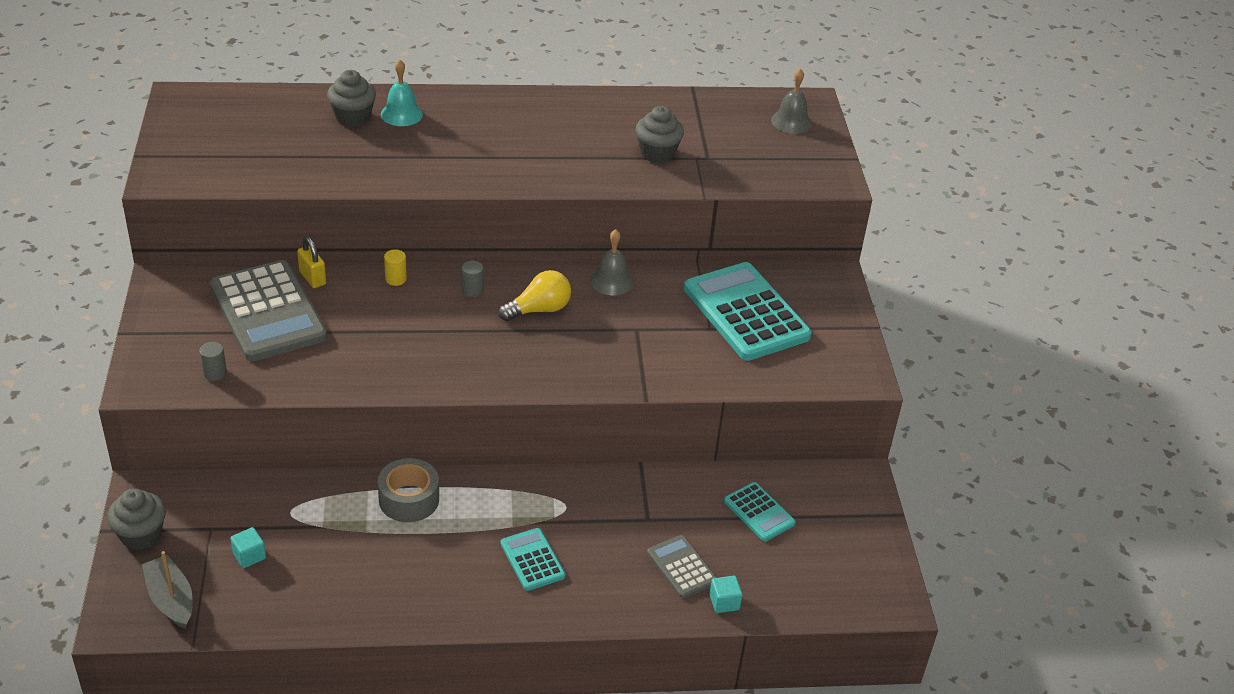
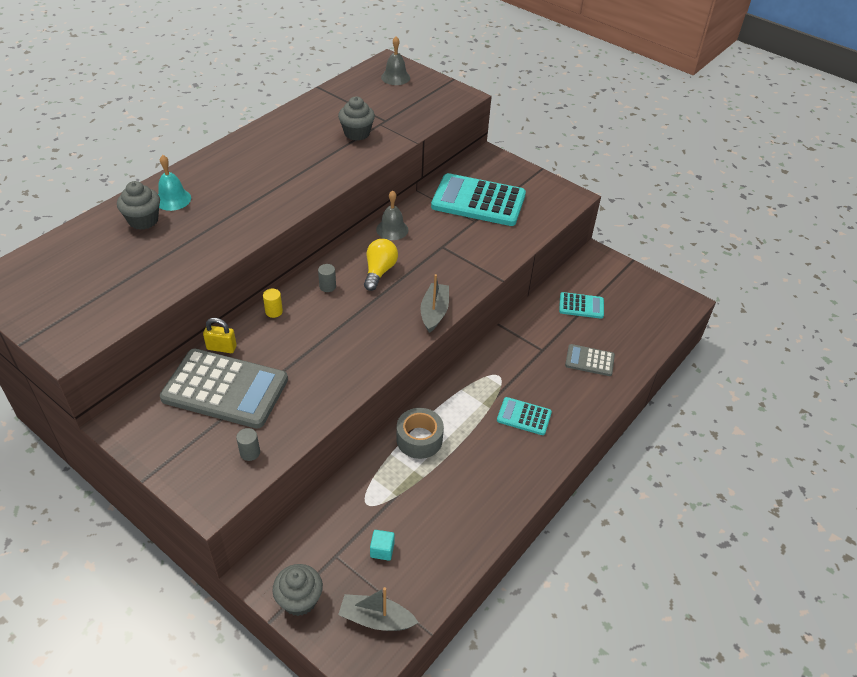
camera: 45 degrees left, 5 degrees up
(532, 380) = (434, 312): none -> grey boat
(724, 602) = (629, 362): turquoise cube -> none

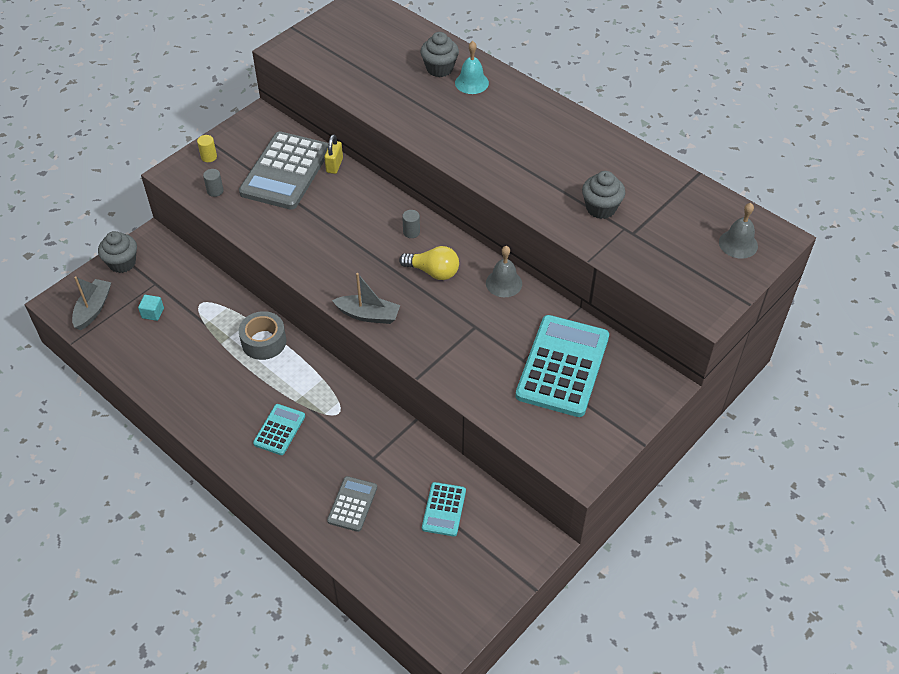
camera: 95 degrees right, 5 degrees up
(274, 311) = (378, 196): yellow cylinder -> yellow cylinder (209, 157)

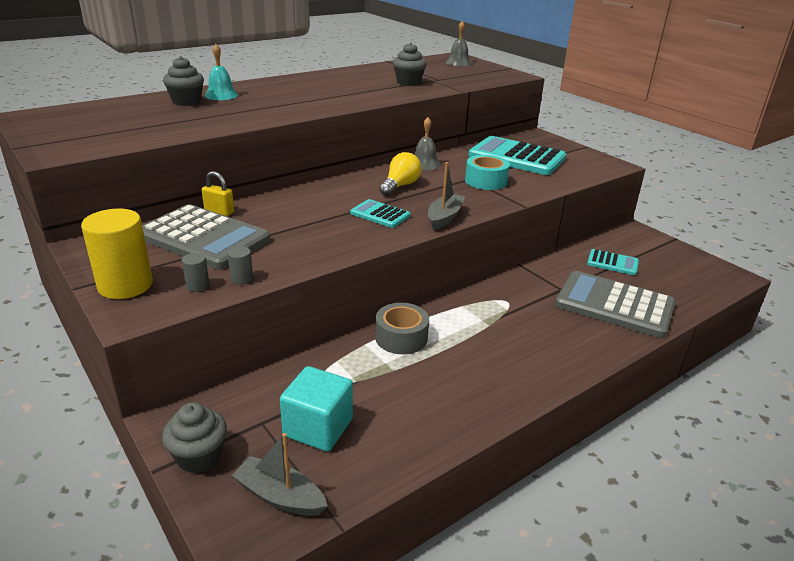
camera: 80 degrees left, 20 degrees down
(153, 313) = (318, 427): turquoise cube -> turquoise cube, size x2.06
(209, 157) = (125, 285): yellow cylinder -> yellow cylinder, size x2.28
(279, 430) = (526, 338): turquoise calculator -> turquoise calculator (380, 214)
(352, 504) = (614, 305): grey calculator -> grey calculator, size x2.01
(411, 232) = (344, 188): grey cylinder -> grey cylinder (242, 278)
(473, 341) = (485, 181): none -> turquoise tape

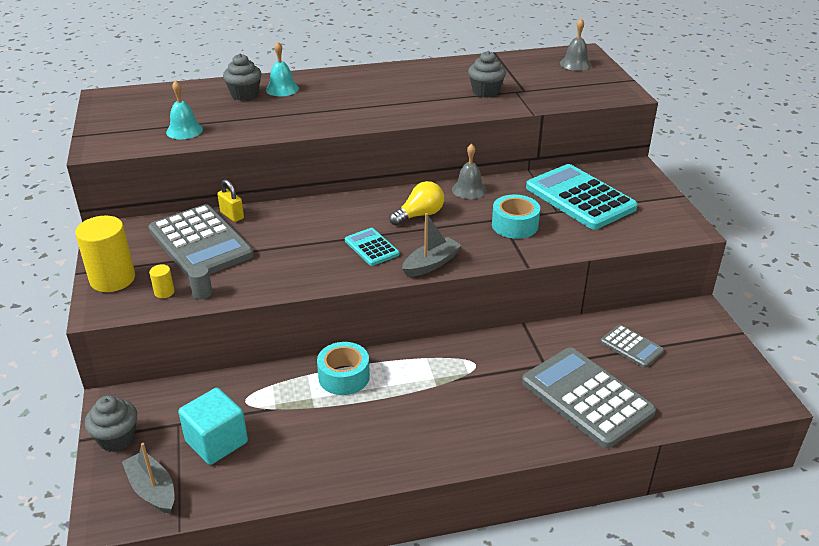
camera: 25 degrees right, 5 degrees up
(146, 131) = (184, 130): none -> turquoise bell
(197, 285) = (164, 292): grey cylinder -> yellow cylinder
(401, 337) = (344, 376): grey tape -> turquoise tape
(612, 263) = (631, 347): turquoise calculator -> grey calculator

